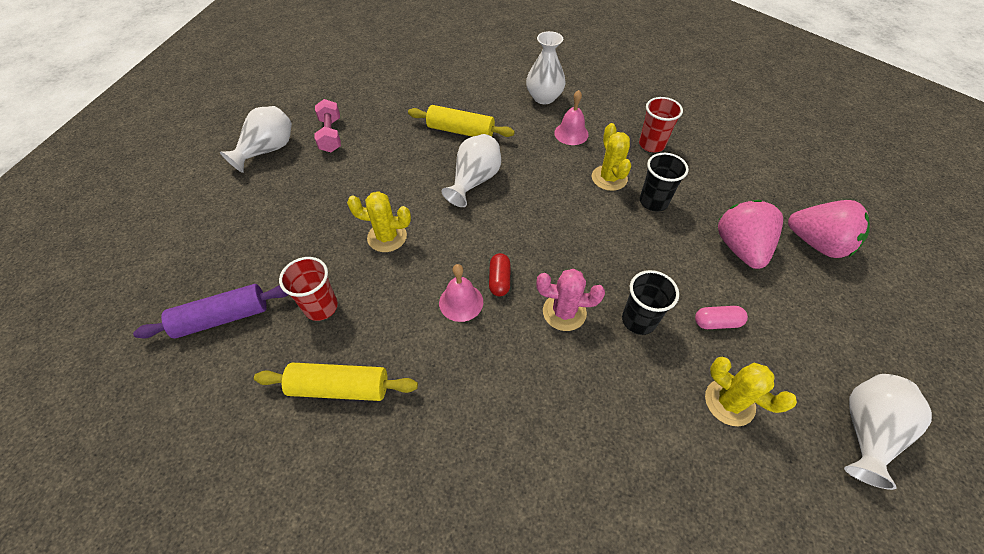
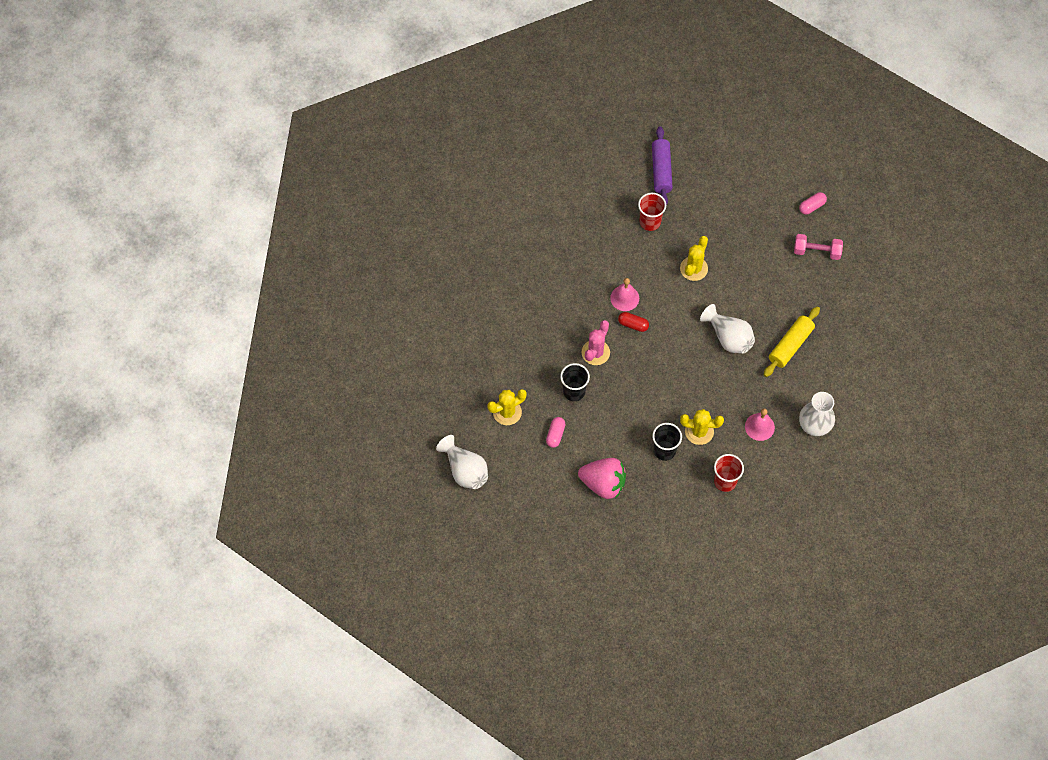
camera: 110 degrees right, 10 degrees up
(268, 151) = (812, 206): white vase -> pink capsule
(340, 387) = (592, 223): yellow rolling pin -> none
(817, 244) = (588, 537): pink strawberry -> none

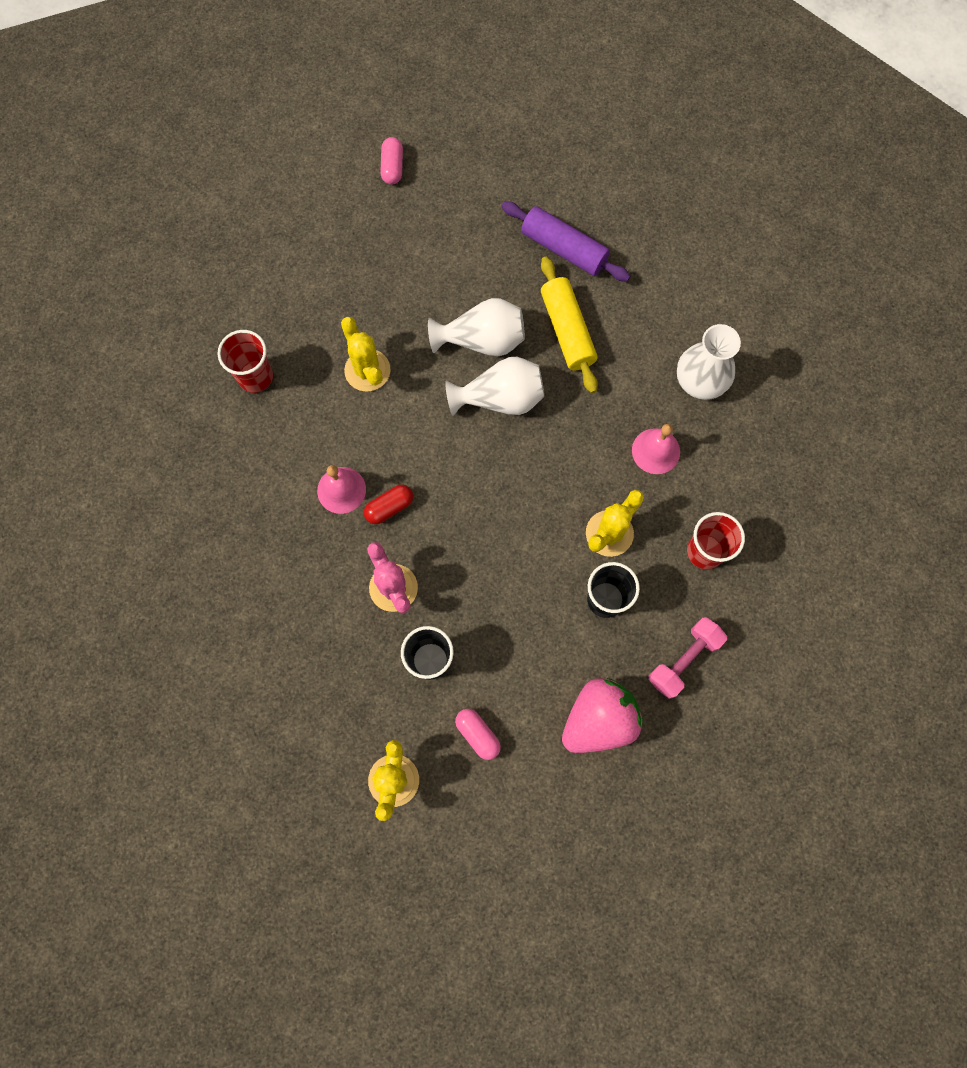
camera: 55 degrees left, 10 degrees up
(465, 470) = (441, 911): white vase -> white vase (482, 340)
(661, 170) = (192, 309): purple rolling pin -> purple rolling pin (564, 248)
(816, 251) = (459, 206): pink dumbbell -> pink dumbbell (683, 660)

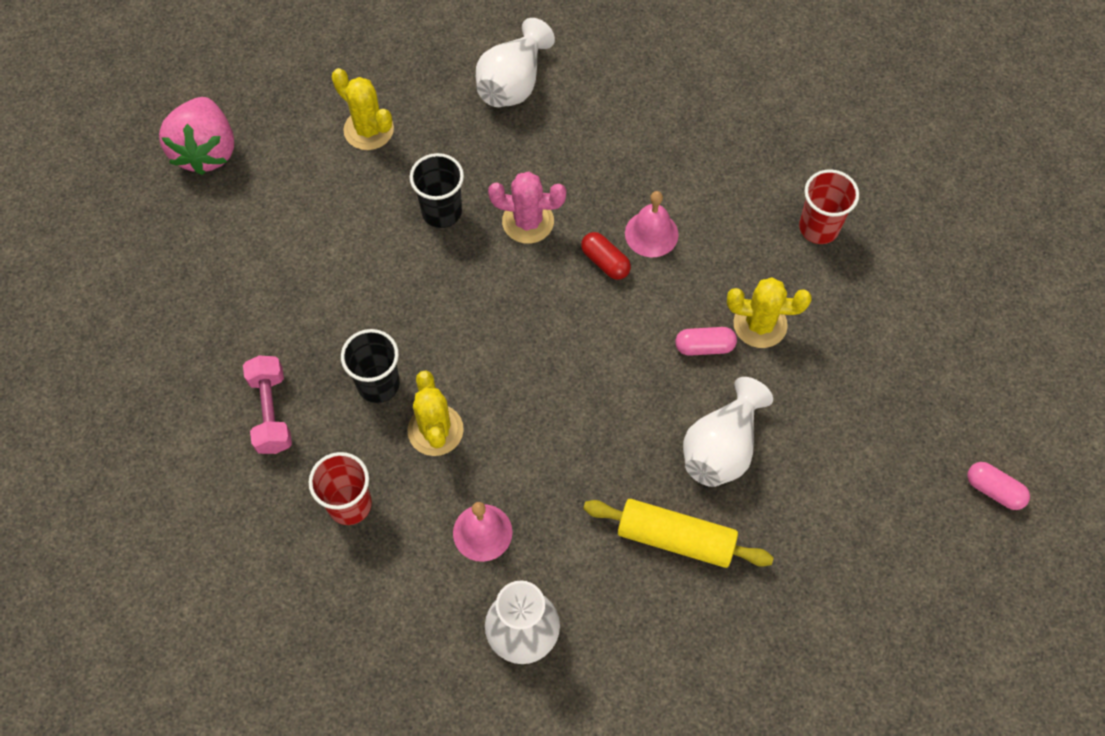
camera: 125 degrees right, 10 degrees down
(389, 507) = (605, 262): red capsule -> red capsule turned 45 degrees counterclockwise
(477, 734) = (351, 209): pink capsule -> pink capsule (704, 346)
(500, 398) = (645, 424): white vase -> white vase (513, 83)
(564, 248) = (776, 602): purple rolling pin -> none
(598, 720) = (283, 307): pink strawberry -> pink strawberry (206, 151)

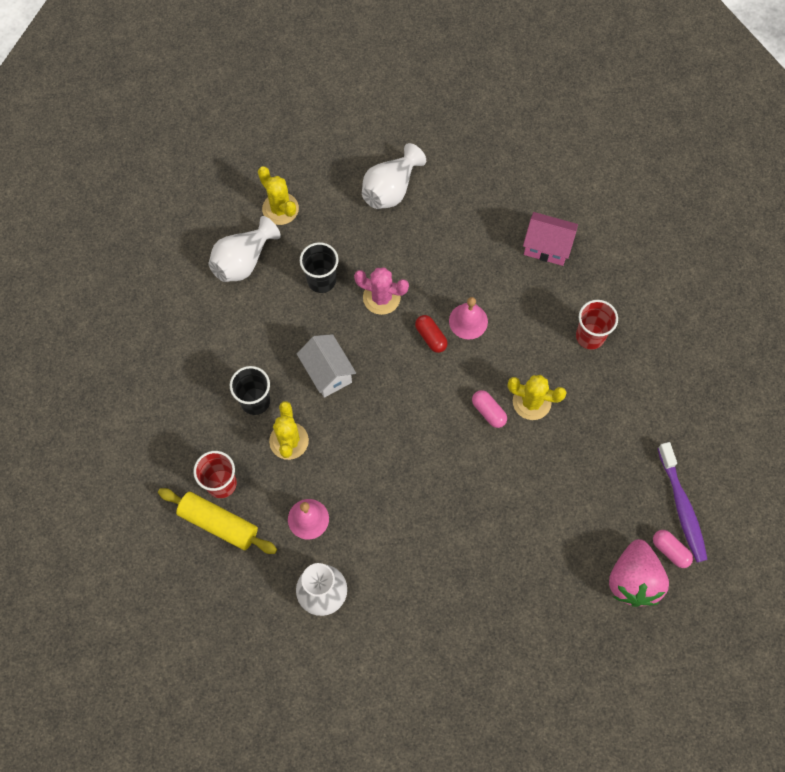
camera: 10 degrees right, 5 degrees up
(206, 151) = (162, 207): pink strawberry -> pink strawberry (633, 580)
(271, 412) = (178, 409): pink dumbbell -> none
(472, 330) = (327, 373): none -> white house
(675, 538) = (440, 546): yellow rolling pin -> yellow rolling pin (218, 523)
(704, 346) = (488, 412): pink capsule -> pink capsule turned 45 degrees clockwise
(721, 448) = (485, 487): white vase -> white vase (243, 261)
(736, 124) = (547, 247): none -> pink house
(995, 429) = (682, 507): none -> purple toothbrush

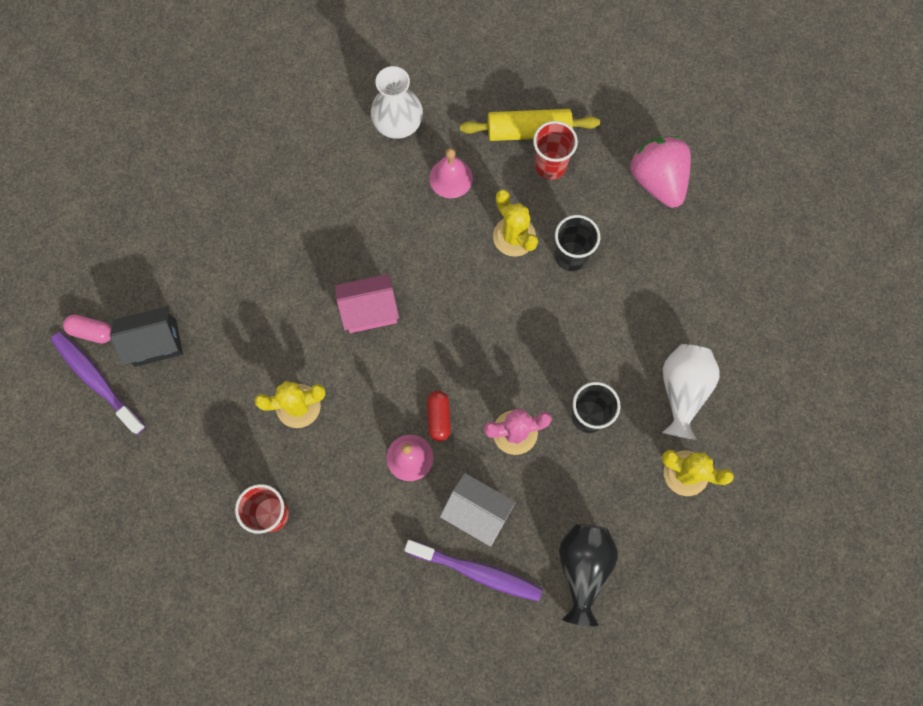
camera: 150 degrees right, 5 degrees up
(327, 373) = (519, 322): white house -> white house (477, 512)
(391, 189) = (583, 569): white vase -> black vase
(431, 337) = (438, 418): red capsule -> red capsule turned 60 degrees clockwise
(464, 224) = (477, 572): none -> purple toothbrush
(488, 412) = (336, 371): pink capsule -> none
(547, 247) = (370, 597): pink house -> pink house (369, 311)
(621, 512) = (155, 343): none -> black house
(633, 580) = (117, 285): pink strawberry -> pink strawberry (657, 180)

